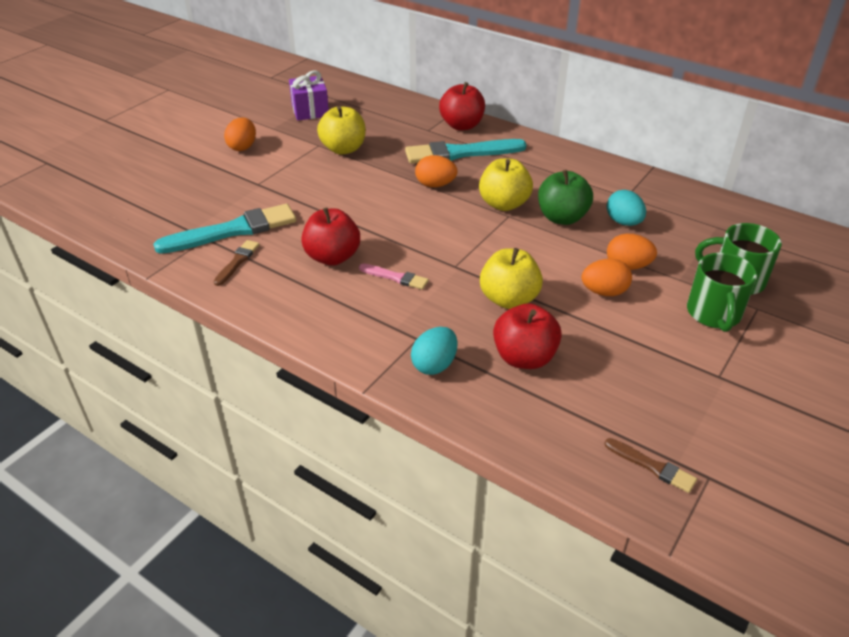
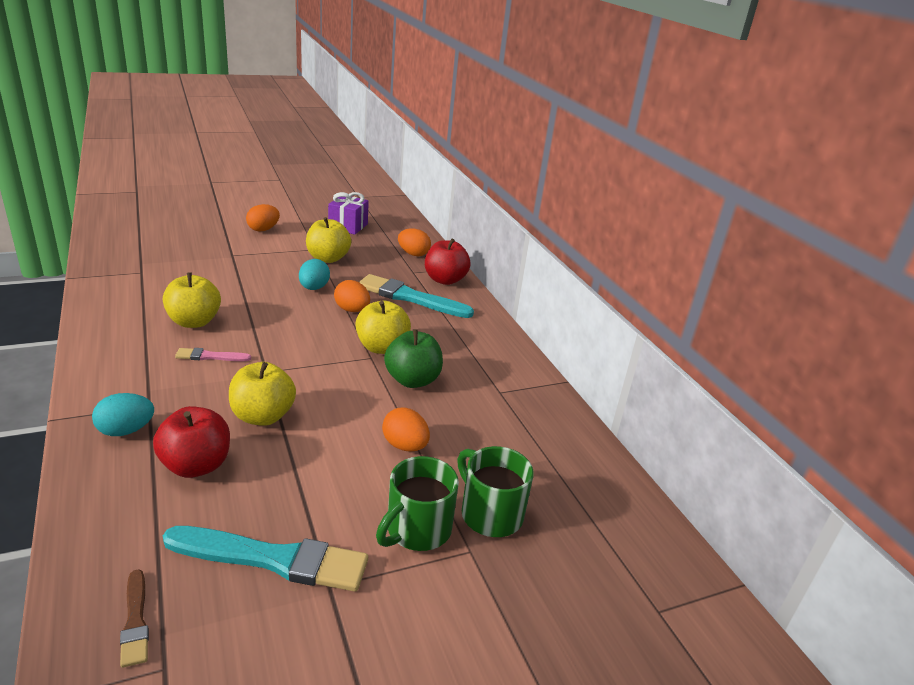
camera: 30 degrees right, 10 degrees down
(232, 231) = (164, 275): turquoise brush -> turquoise brush (273, 559)
(237, 262) = (132, 295): brown brush -> none
(332, 257) = (194, 322): red apple -> yellow apple
(395, 277) = (210, 356): pink brush -> pink brush turned 120 degrees clockwise
(604, 292) = (348, 454): orange egg -> orange egg (413, 254)
(623, 222) = (461, 410): turquoise egg -> turquoise egg (314, 288)

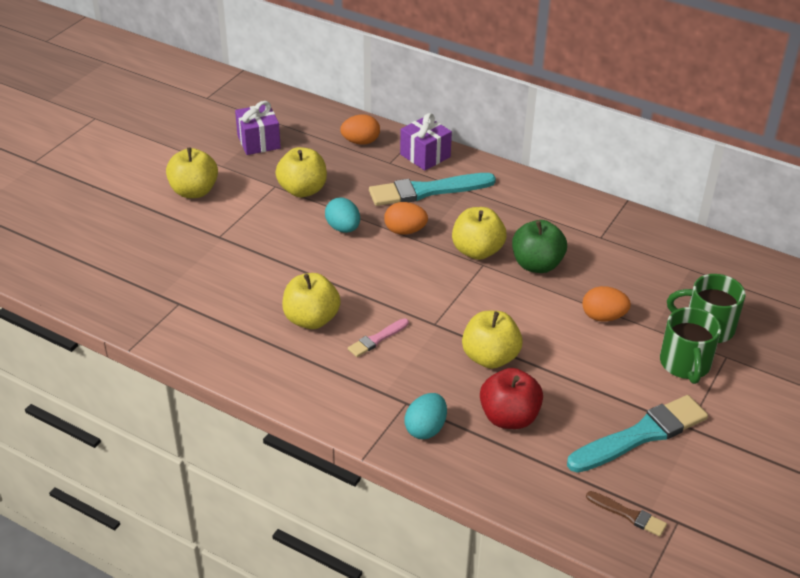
camera: 35 degrees left, 10 degrees up
(263, 229) = (194, 191): orange egg -> yellow apple
(445, 280) = (425, 156): red apple -> purple gift

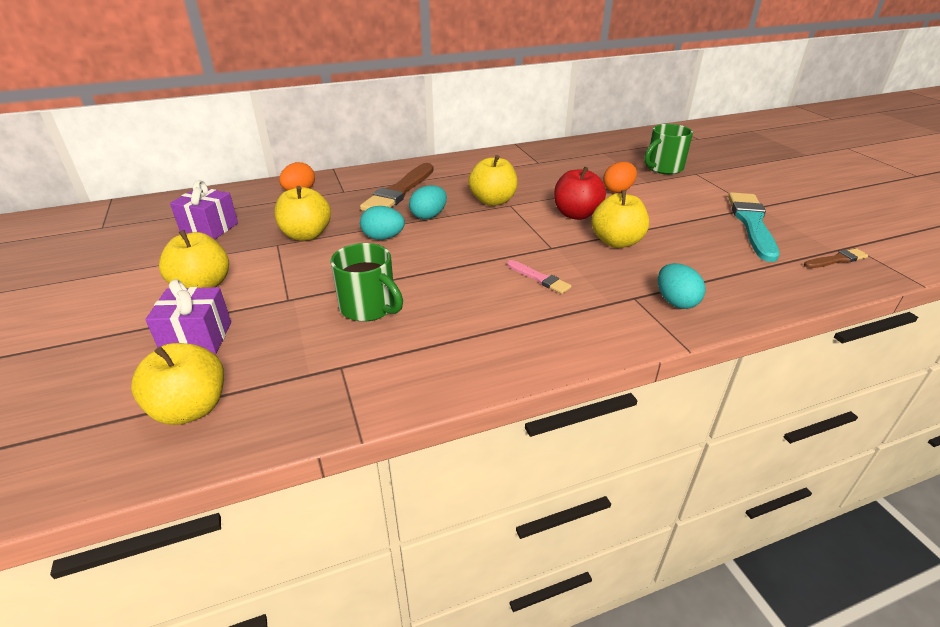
camera: 50 degrees left, 5 degrees down
(311, 319) = (473, 299): yellow apple -> yellow apple (191, 409)
(377, 339) = (539, 278): pink brush -> pink brush turned 45 degrees counterclockwise
(405, 231) = (428, 216): orange egg -> turquoise egg
(425, 156) = (361, 177): purple gift -> purple gift (197, 338)
(427, 191) = (399, 191): turquoise brush -> brown brush
(509, 417) = (693, 261): red apple -> red apple (576, 214)
(537, 265) = (537, 189): green apple -> none
(685, 364) = (692, 186): green mug -> green mug (369, 307)

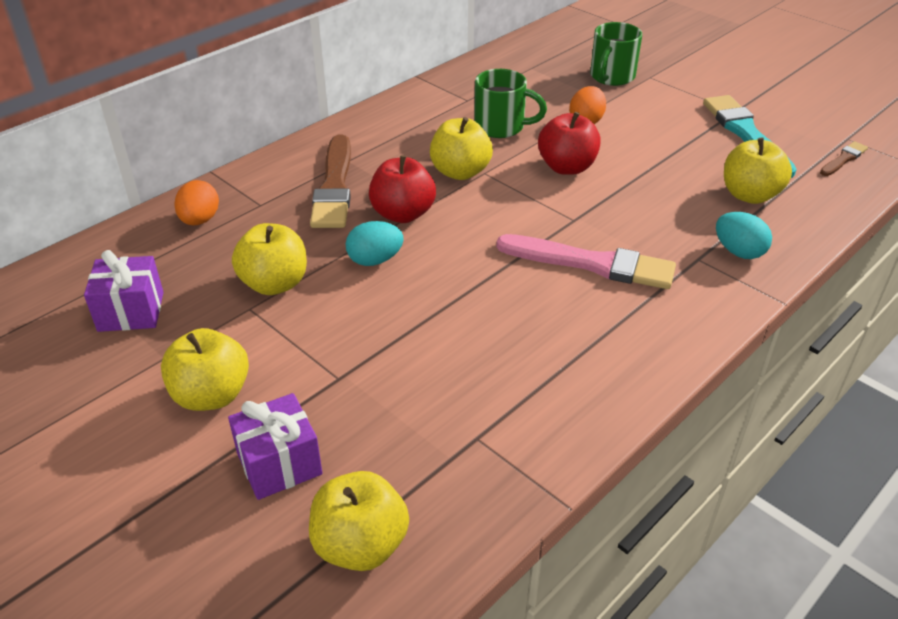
camera: 25 degrees left, 5 degrees up
(369, 307) = (442, 357): green mug -> green mug (501, 127)
(428, 216) = (403, 214): turquoise egg -> red apple
(539, 278) = (591, 263): pink brush -> pink brush, size x2.04
(616, 242) = (634, 193): yellow apple -> yellow apple (749, 195)

